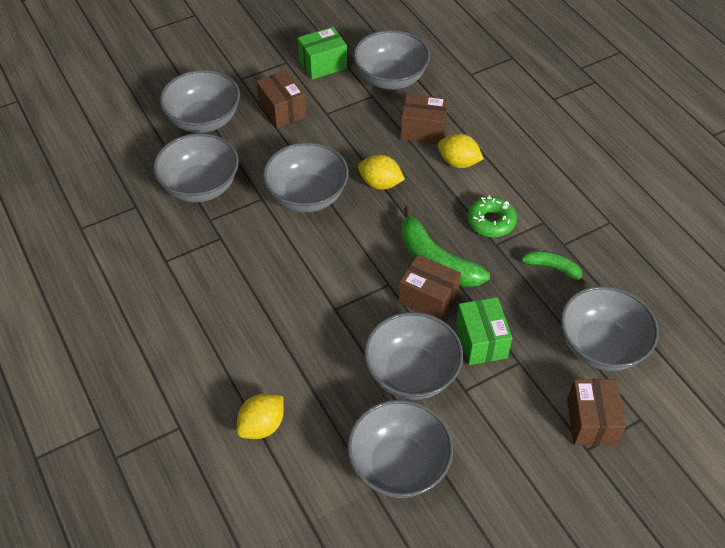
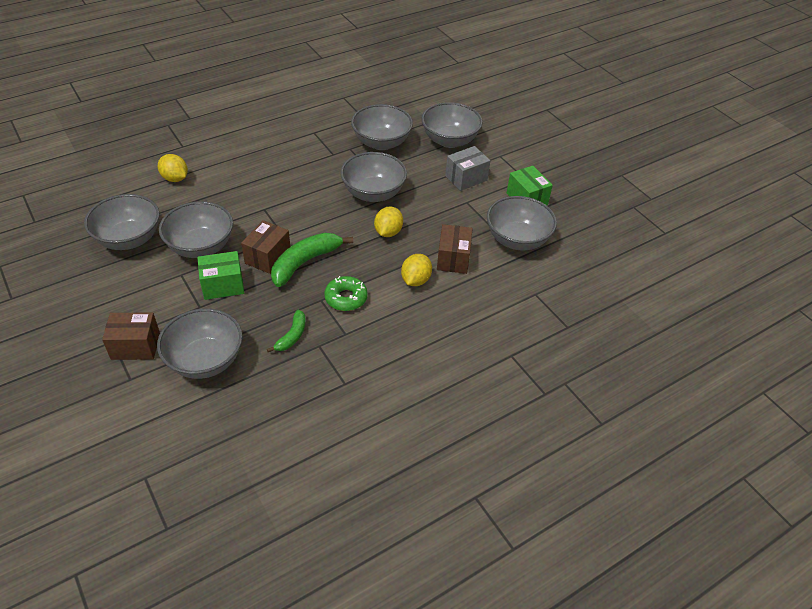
camera: 85 degrees right, 5 degrees down
(282, 111) = (466, 178): brown box -> grey box

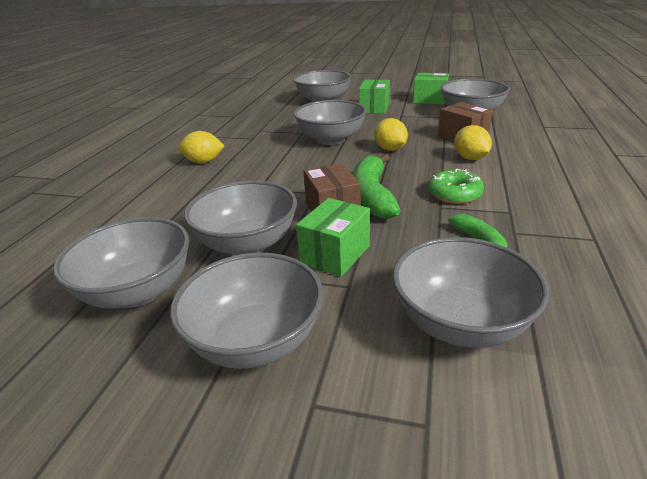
camera: 40 degrees left, 15 degrees down
(135, 346) = (355, 381): brown box -> none
(175, 178) = (113, 218): yellow lemon -> yellow lemon (203, 162)
(381, 143) = (278, 119): grey bowl -> grey bowl (255, 340)
(466, 178) = (374, 108): grey box -> green box

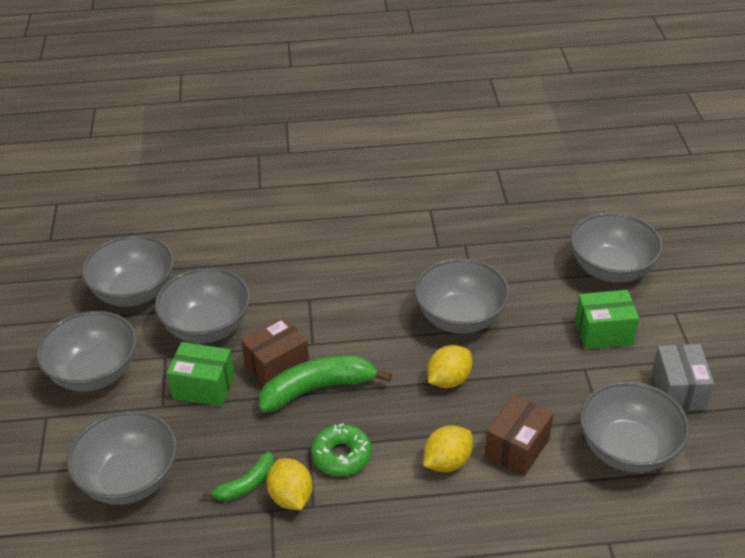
camera: 70 degrees right, 10 degrees up
(203, 162) = (357, 234): yellow lemon -> yellow lemon (291, 497)
(430, 100) = (678, 391): green box -> grey box

